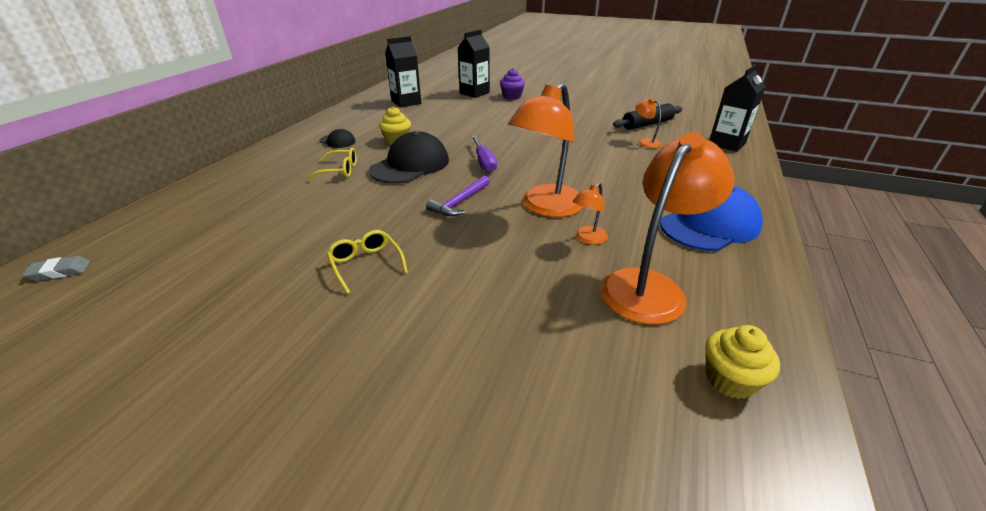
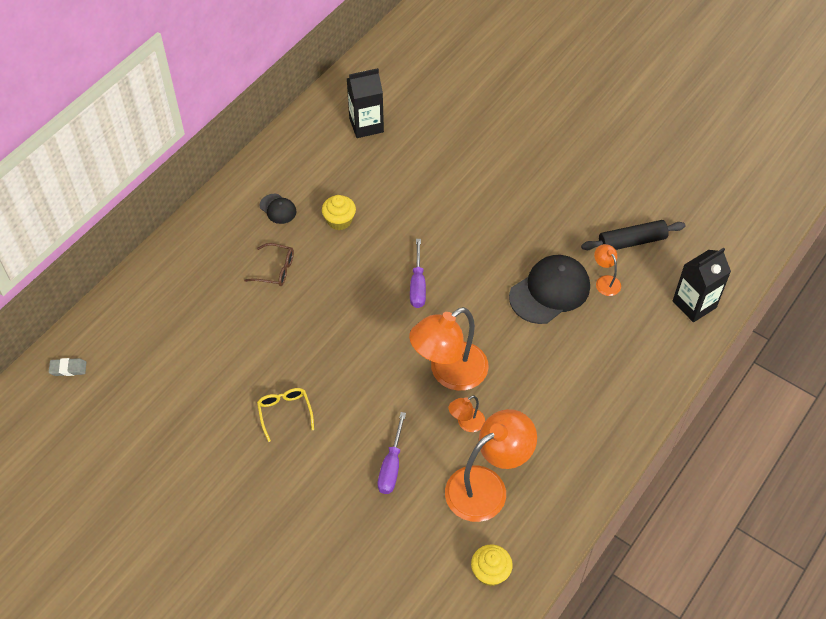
camera: 15 degrees right, 20 degrees up
(339, 170) = (275, 270): yellow glasses -> brown glasses
(410, 165) = (344, 274): black cap -> black cap (550, 291)
(459, 202) = (376, 348): purple hammer -> none
(474, 93) = (456, 114): black carton -> none
(512, 97) = (500, 135): purple cupcake -> none
(521, 289) = (391, 466): none -> purple screwdriver
(710, 225) = (580, 430): blue cap -> none

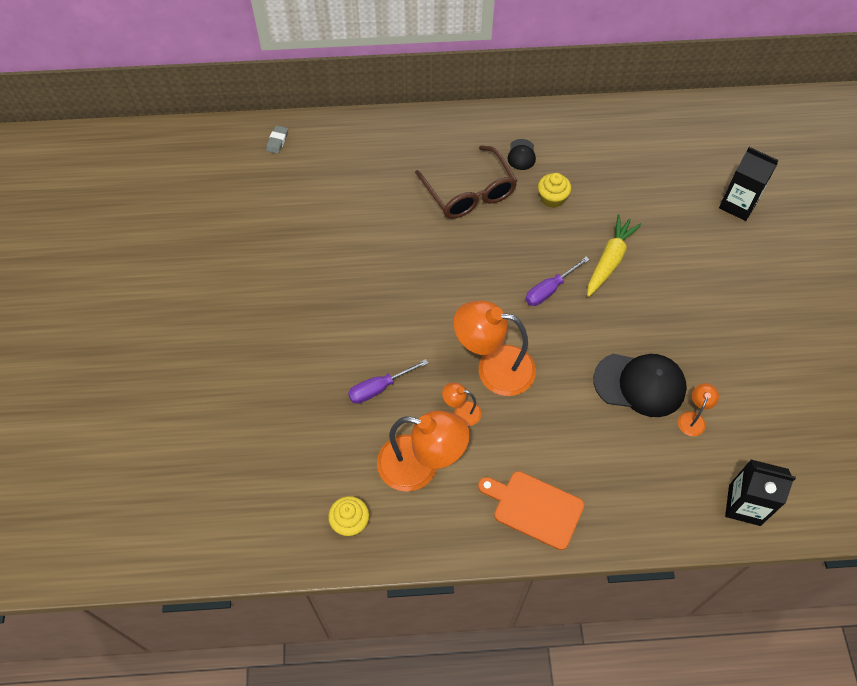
camera: 50 degrees right, 5 degrees up
(68, 368) = (277, 141): grey eraser -> grey eraser turned 60 degrees clockwise
(275, 270) = (469, 193): brown glasses -> brown glasses, size x1.91
(285, 412) = (360, 288): yellow glasses -> none
(366, 125) = (655, 150): black carton -> black carton (738, 205)
(431, 228) = (609, 260): none -> yellow carrot
(587, 434) = (534, 508): none -> orange cutting board
(632, 242) = (754, 411): black rolling pin -> none

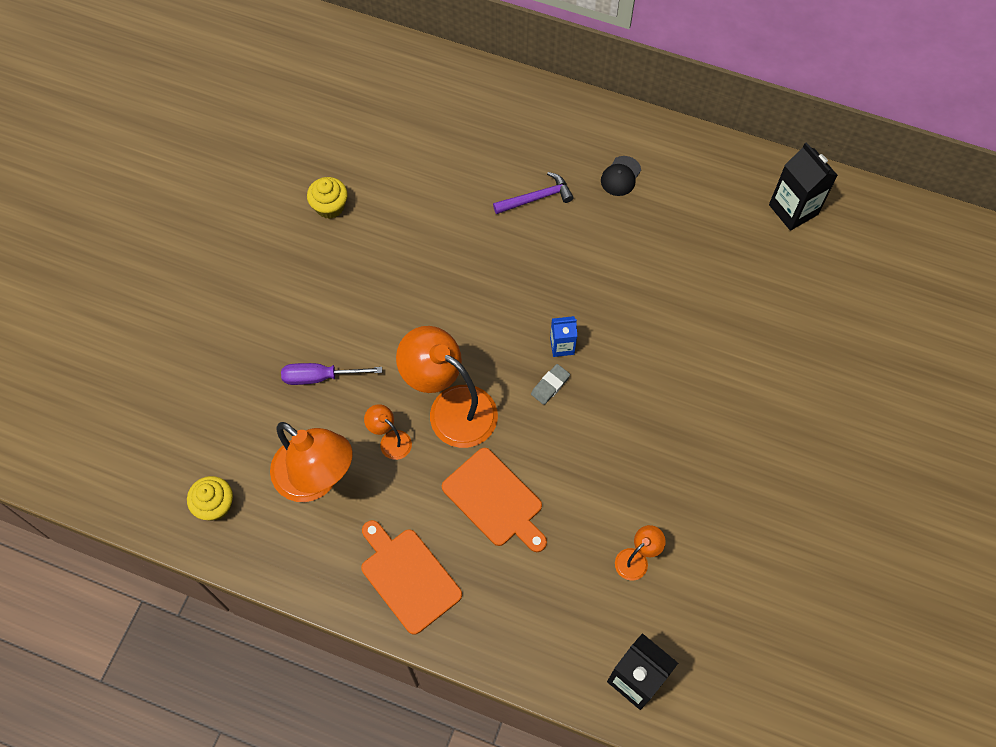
camera: 25 degrees right, 5 degrees up
(277, 141) = (362, 57): grey eraser -> grey eraser (550, 385)
(469, 193) = (537, 198): brown glasses -> purple hammer
(549, 290) = (562, 346): purple screwdriver -> blue carton
(552, 198) = (626, 242): yellow cupcake -> yellow cupcake (330, 206)
(566, 421) = (495, 500): none -> orange cutting board
(609, 260) = (649, 340): yellow carrot -> none
(640, 384) = (600, 495): black cap -> none
(738, 205) = (840, 336): black carton -> black carton (793, 210)

